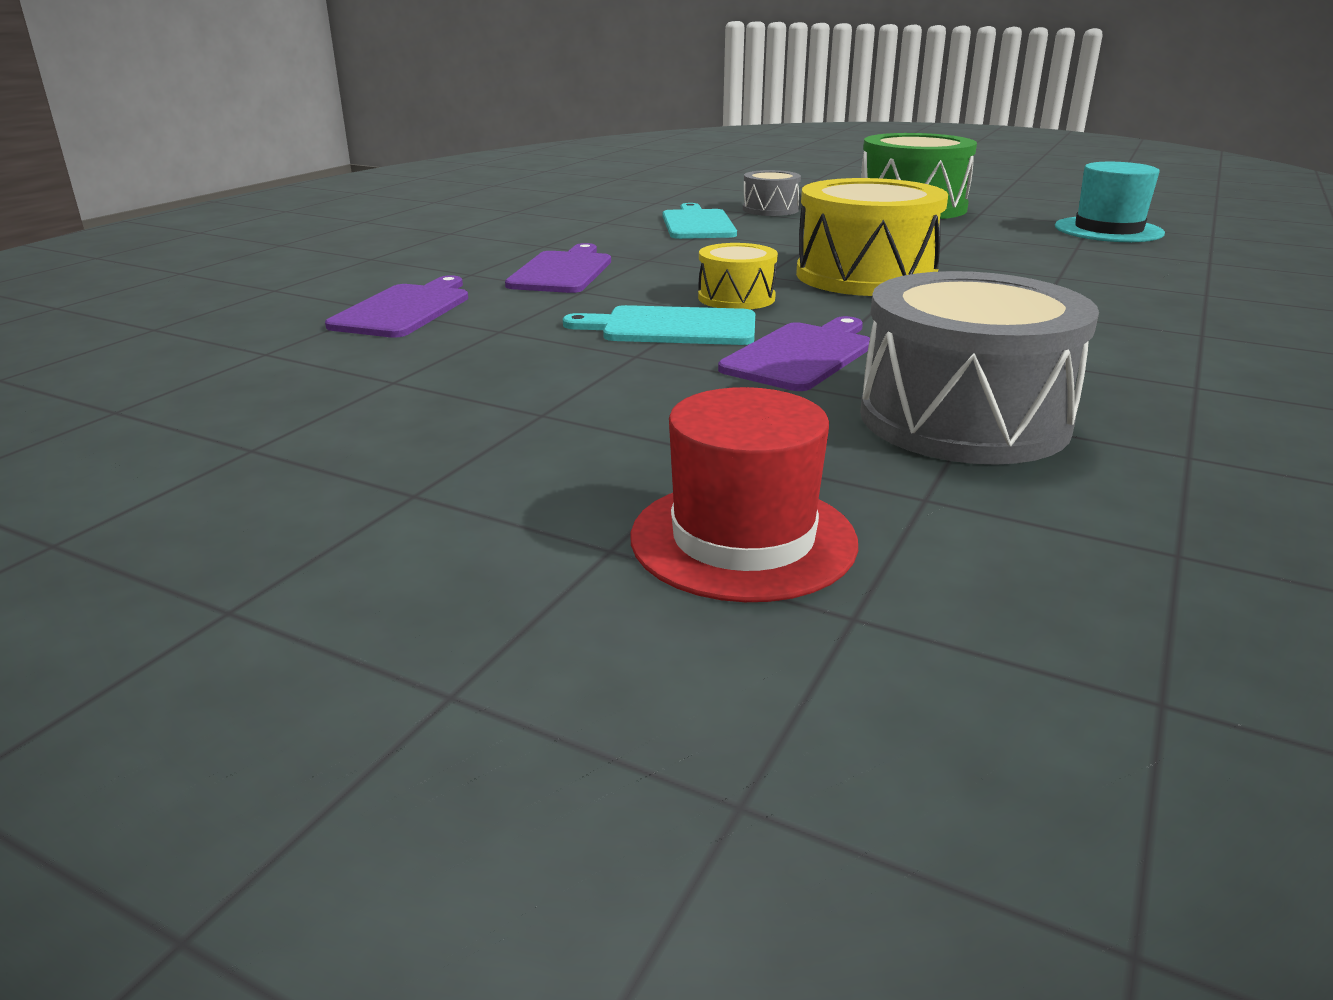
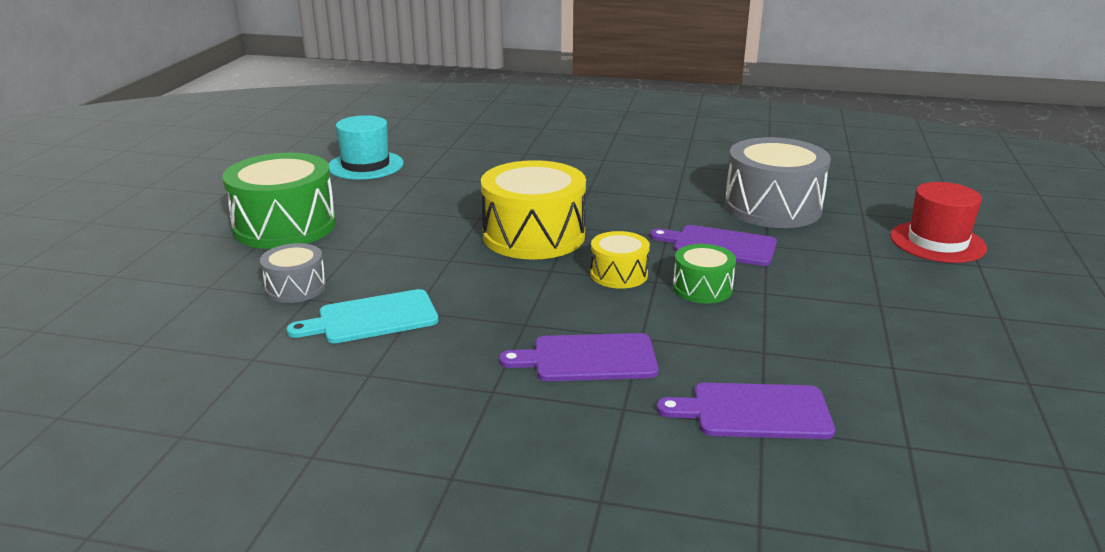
camera: 105 degrees left, 0 degrees up
(672, 327) = (702, 288): turquoise cutting board -> green drum

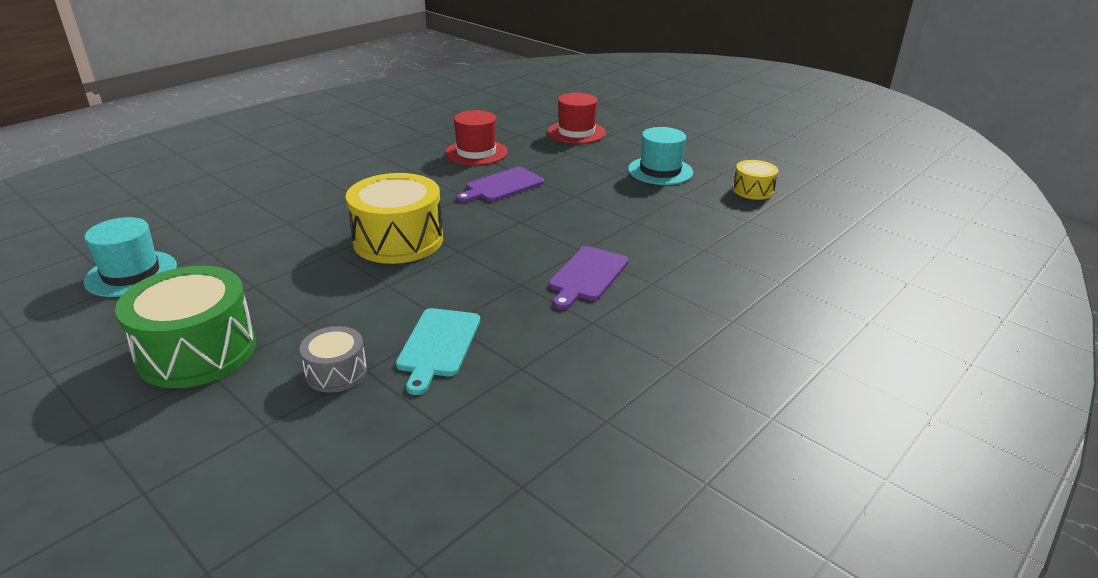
camera: 60 degrees left, 5 degrees up
(619, 274) = (496, 230): yellow drum -> yellow drum (753, 190)
(702, 288) = (547, 211): green drum -> none
(754, 412) = (688, 246): purple cutting board -> none
(772, 207) = (476, 152): grey drum -> red hat
(938, 331) = (660, 171): none -> turquoise hat

